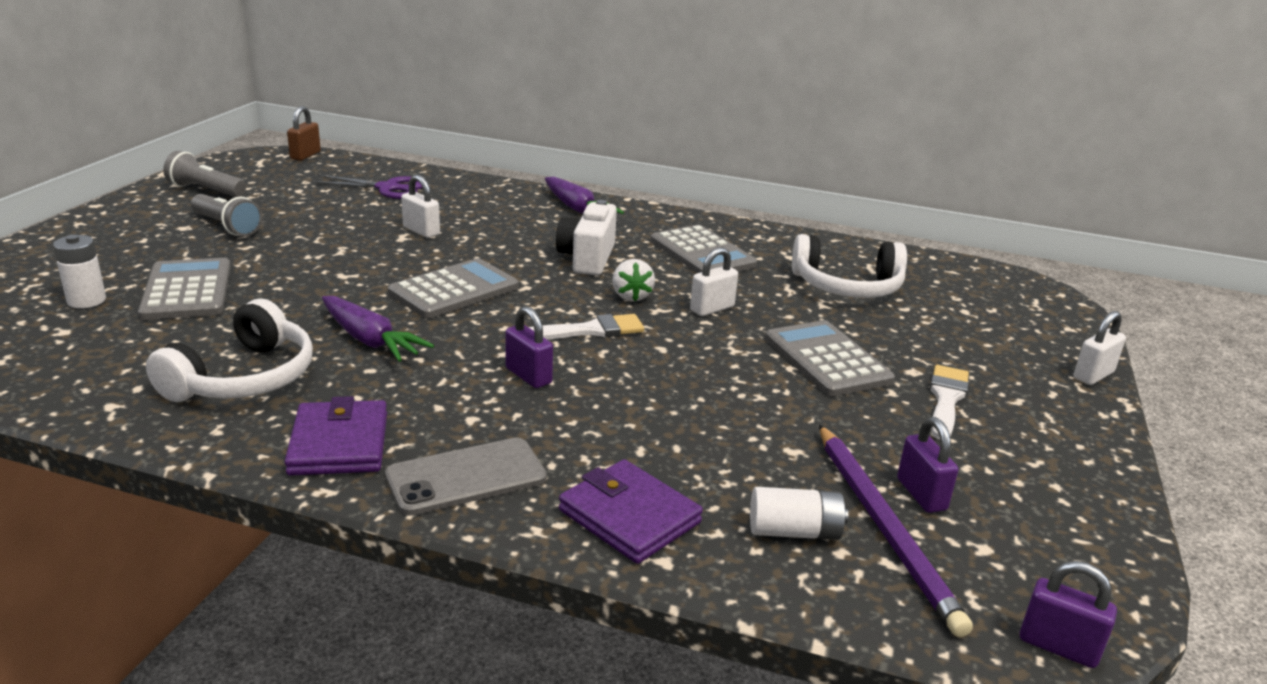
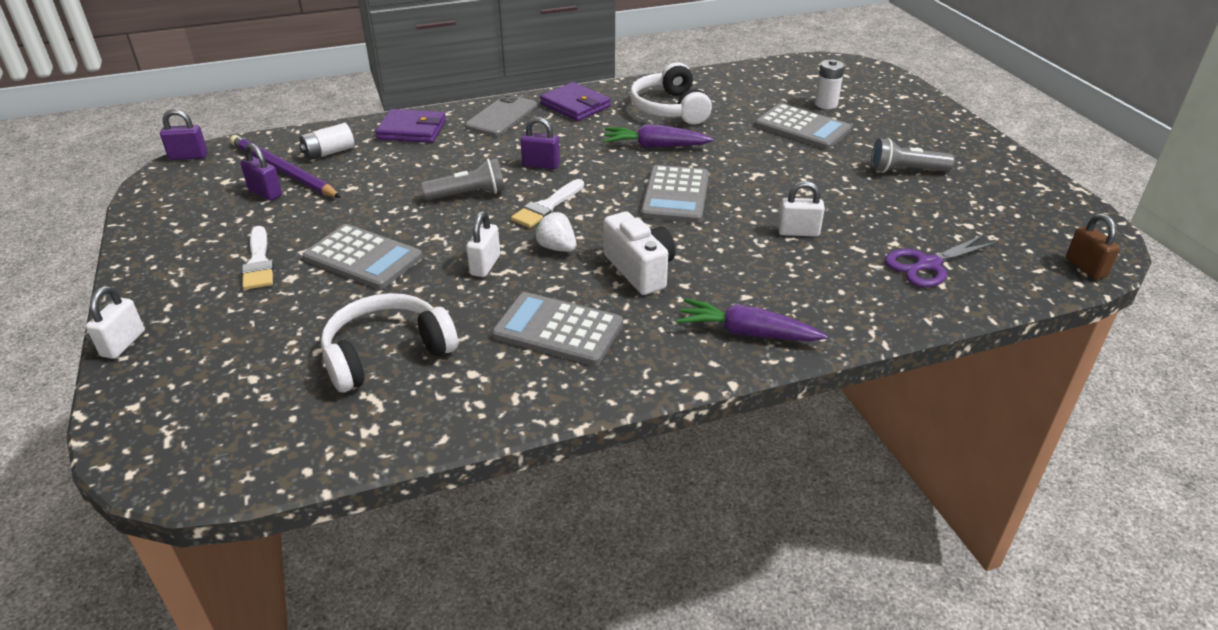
camera: 145 degrees right, 10 degrees up
(205, 190) = (1008, 190): grey flashlight -> grey flashlight (468, 194)

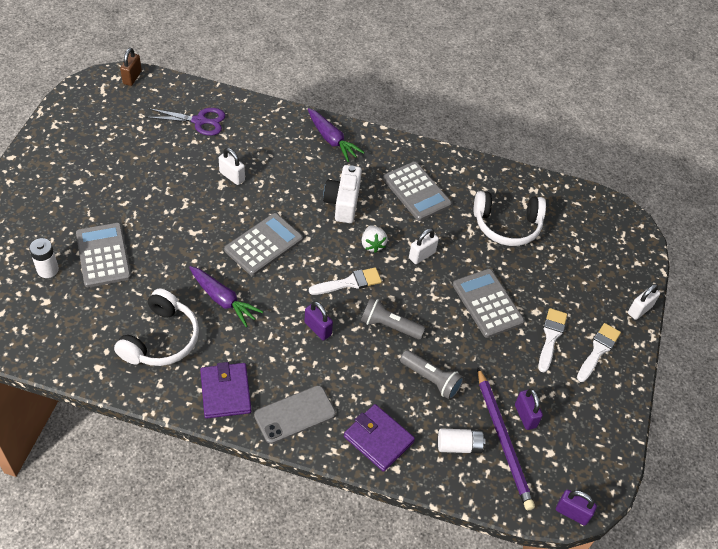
camera: 150 degrees left, 15 degrees up
(185, 276) = (598, 350): none -> white brush
(906, 171) = (105, 179): grey flashlight -> grey flashlight (431, 379)

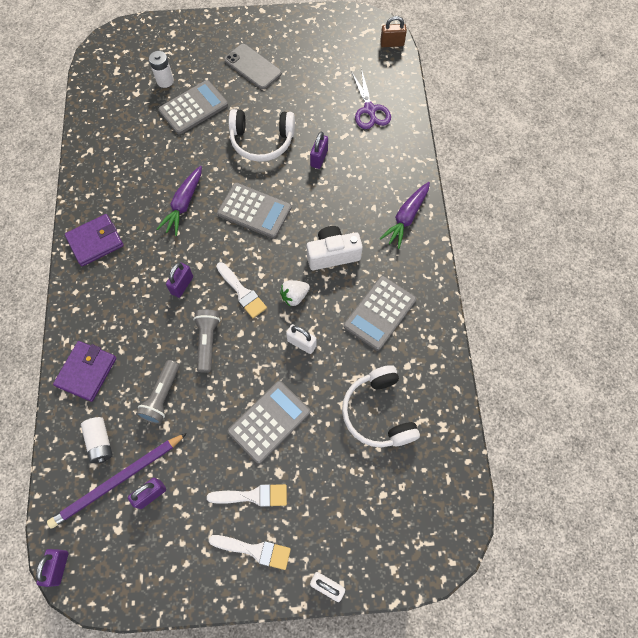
camera: 75 degrees right, 15 degrees up
(161, 339) = (129, 178): white headphones -> white headphones (262, 141)
(232, 176) = (319, 158): white padlock -> purple padlock
(295, 414) = (90, 299): grey phone -> grey phone (252, 67)

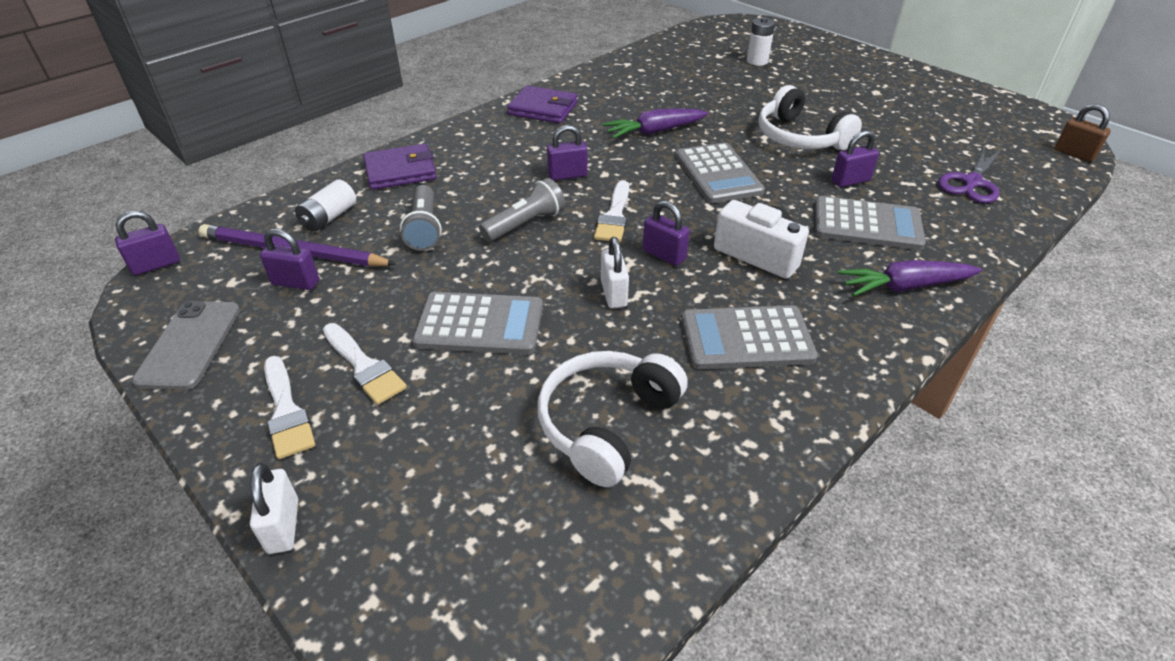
camera: 50 degrees right, 25 degrees down
(162, 396) = (424, 229): grey flashlight -> grey flashlight turned 75 degrees counterclockwise
(193, 108) = (760, 86): grey calculator -> grey calculator (867, 224)
(252, 67) = (862, 92): grey phone -> grey phone (189, 344)
(294, 296) = (664, 255): white strawberry -> purple padlock

